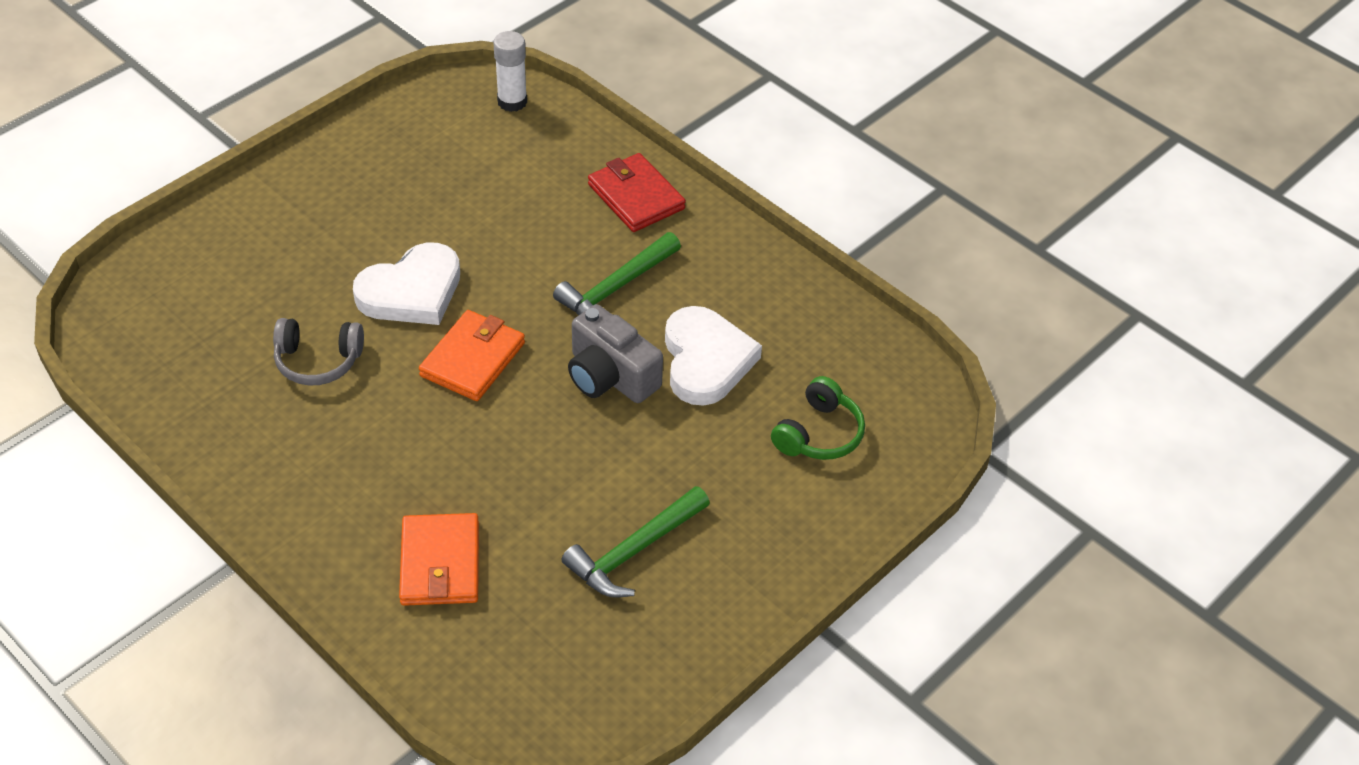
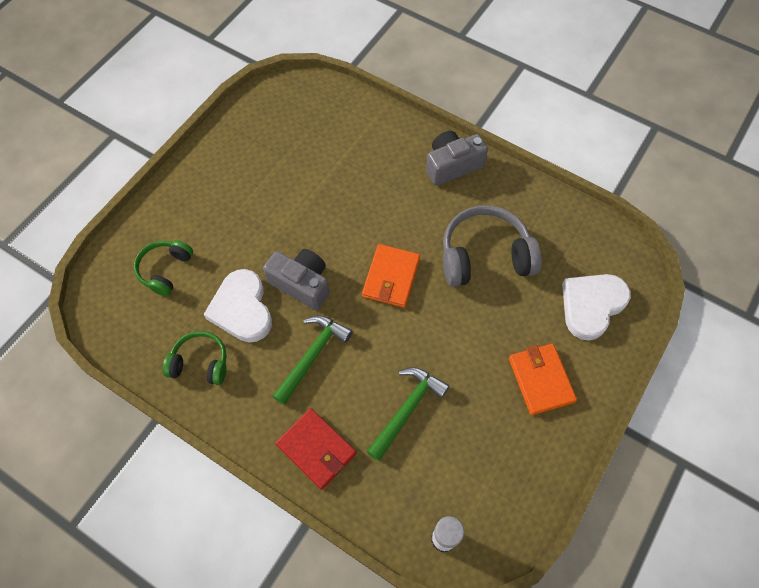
camera: 170 degrees right, 15 degrees up
(300, 506) = (452, 165): none -> grey camera
(318, 361) = (485, 256): grey headphones -> grey headphones, size x1.68
(412, 291) = (449, 321): white heart -> white heart (591, 306)
(440, 563) = (366, 150): orange wallet -> orange wallet (540, 380)
(634, 552) = (265, 176): green hammer -> green hammer (407, 409)
(774, 308) = (200, 363): none -> green headphones

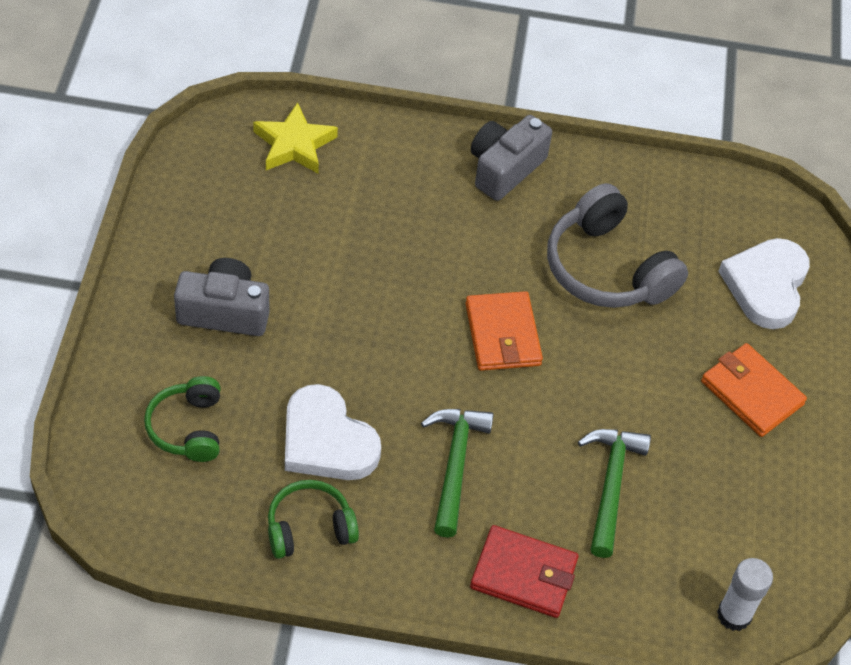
camera: 30 degrees left, 10 degrees down
(301, 284) = (389, 382): grey camera -> grey camera (224, 311)
(327, 109) = (294, 144): none -> yellow star
(485, 256) = (607, 268): grey headphones -> grey headphones turned 90 degrees counterclockwise

